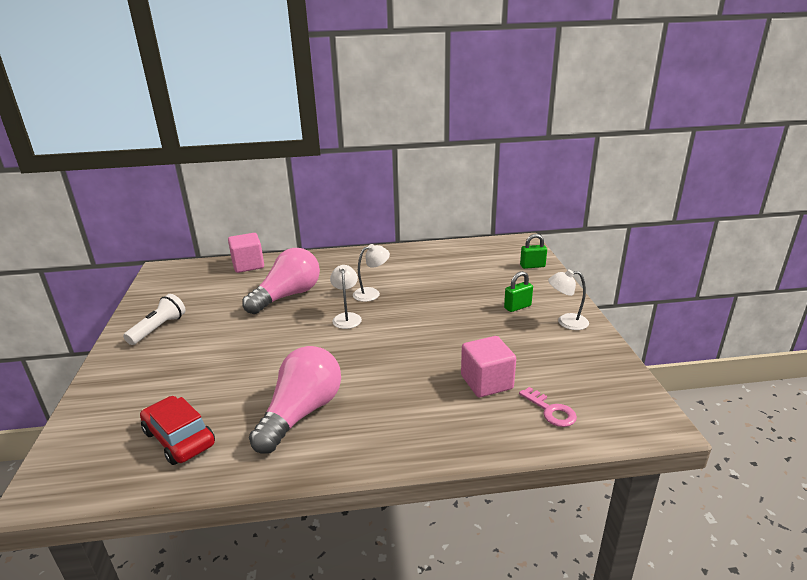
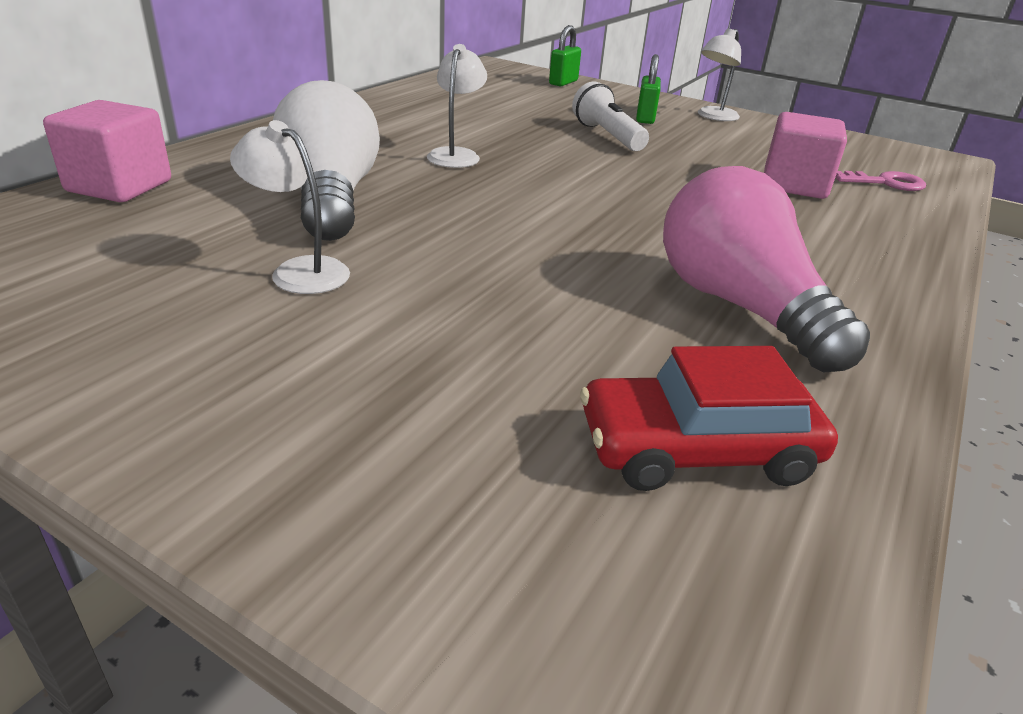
camera: 55 degrees left, 5 degrees up
(158, 328) = (165, 347): white flashlight -> white flashlight (607, 136)
(288, 296) = (330, 198): pink light bulb -> white light bulb
(347, 317) = (497, 189): white lamp -> white lamp (299, 271)

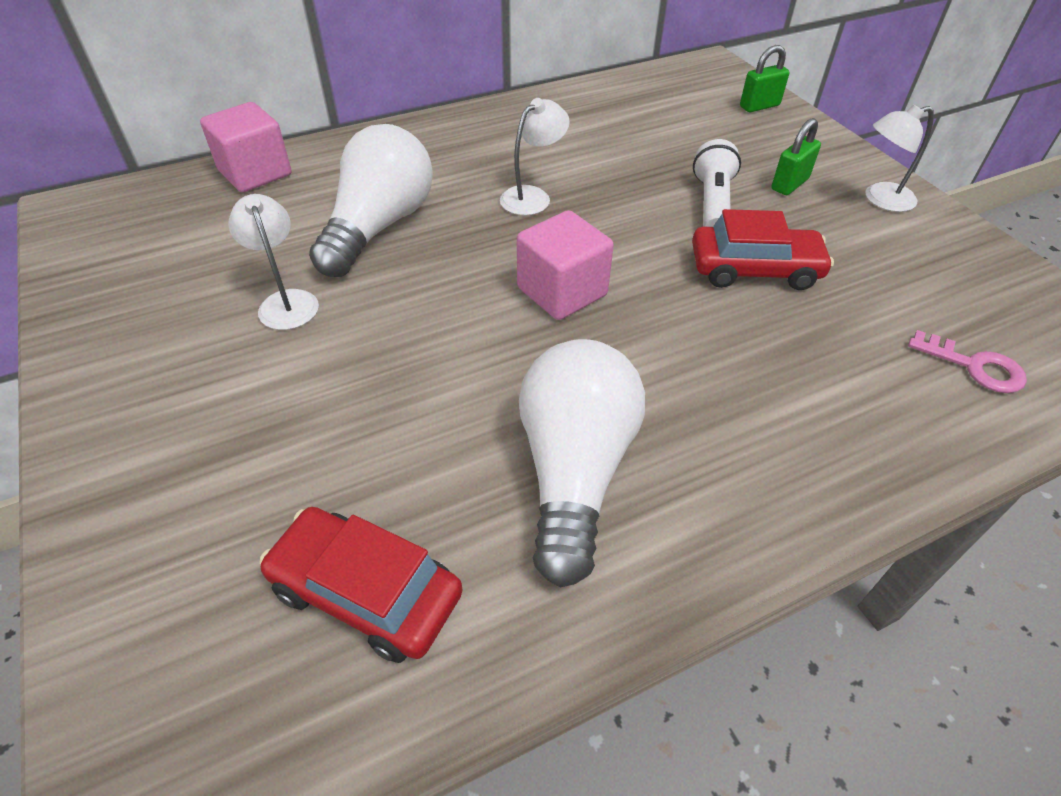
camera: 35 degrees right, 15 degrees up
(689, 164) = (754, 269): none -> red car
(739, 306) = (574, 471): pink light bulb -> white light bulb
(794, 185) = (842, 335): pink cube -> pink cube (562, 292)

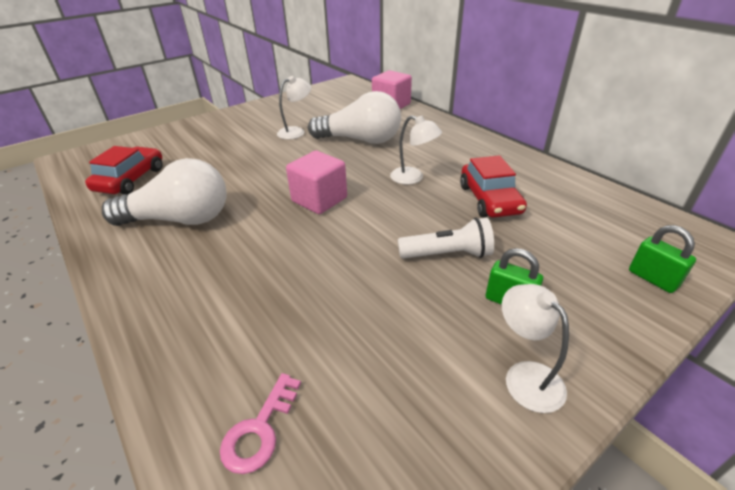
camera: 80 degrees right, 10 degrees down
(754, 269) = (367, 280): red car -> red car (489, 199)

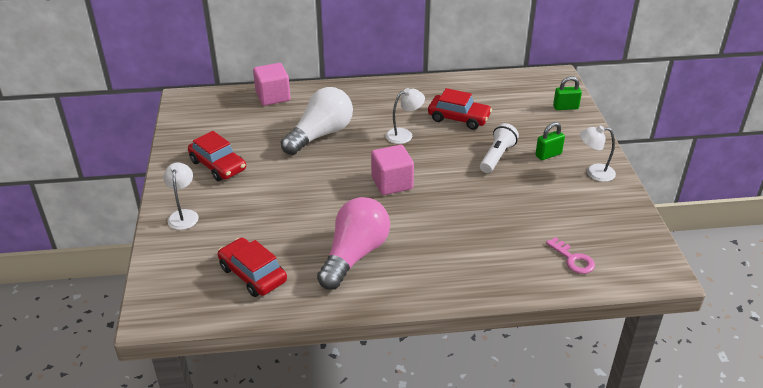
camera: 60 degrees left, 0 degrees up
(180, 219) = (354, 255): white light bulb -> pink light bulb
(273, 119) = (218, 165): none -> red car
(296, 132) = (264, 161): white lamp -> white lamp (184, 215)

